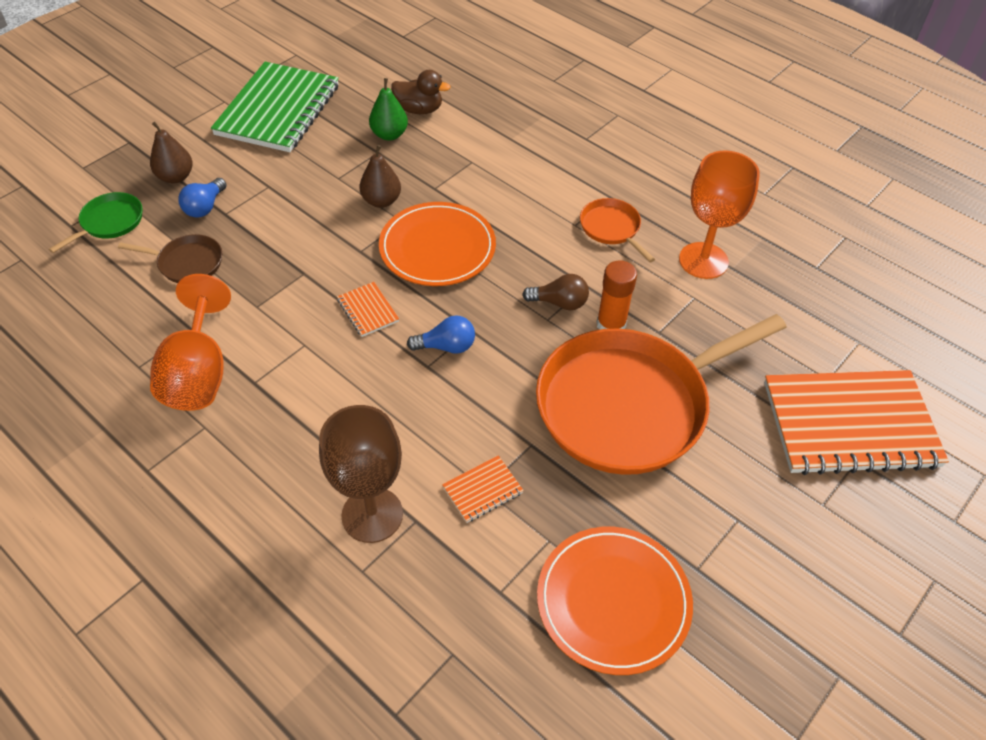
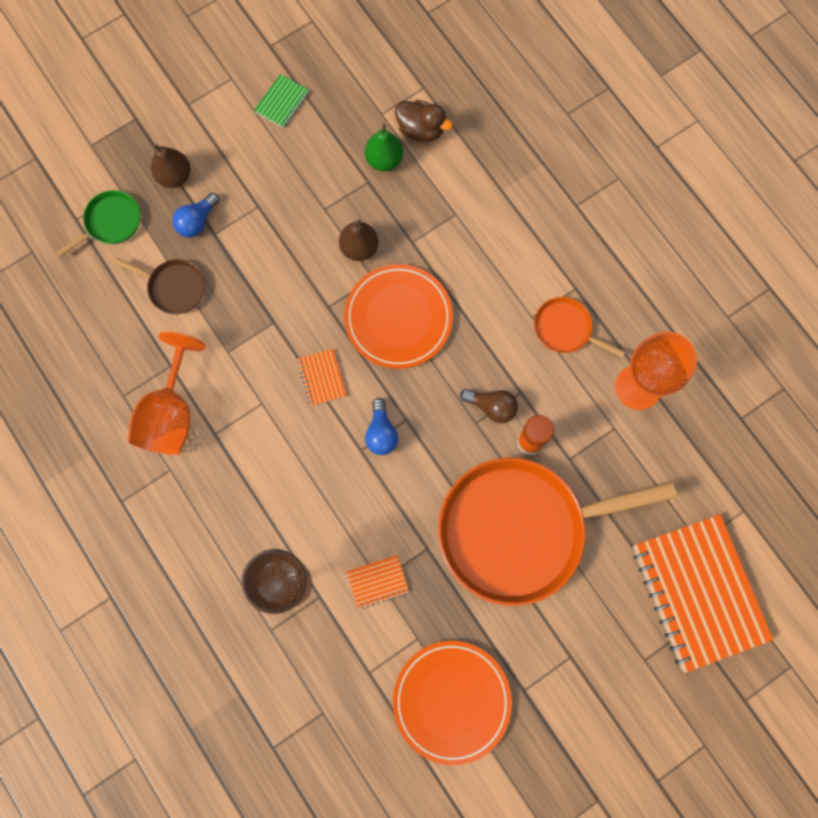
camera: 15 degrees right, 25 degrees up
(278, 110) = (282, 102): green notebook -> green notebook, size x0.41
(446, 346) = (381, 433): blue light bulb -> blue light bulb turned 75 degrees clockwise
(611, 228) = (565, 329): orange pan -> orange pan turned 45 degrees counterclockwise
(849, 424) = (699, 592): orange notebook -> orange notebook turned 60 degrees clockwise

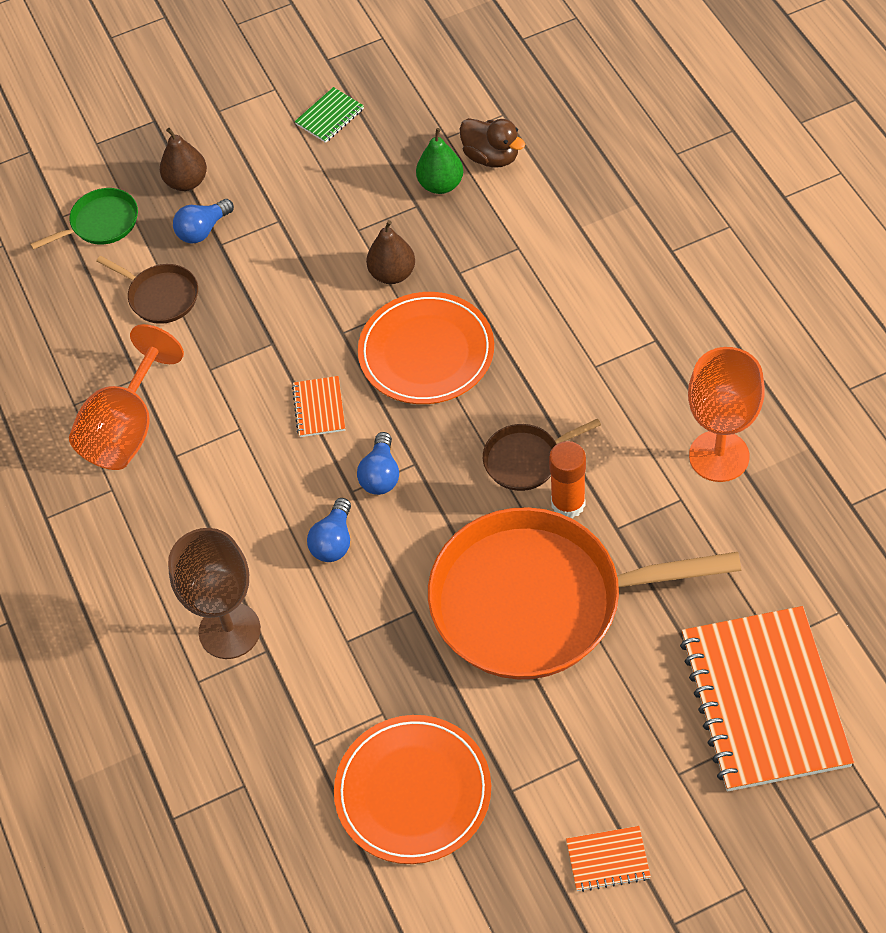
camera: 15 degrees right, 20 degrees down
(355, 495) = (334, 541): none -> blue light bulb
(378, 582) = (344, 641): orange notebook -> orange notebook (608, 860)
(491, 407) = (526, 460): brown light bulb -> brown pan
(565, 329) = (635, 383): orange pan -> none

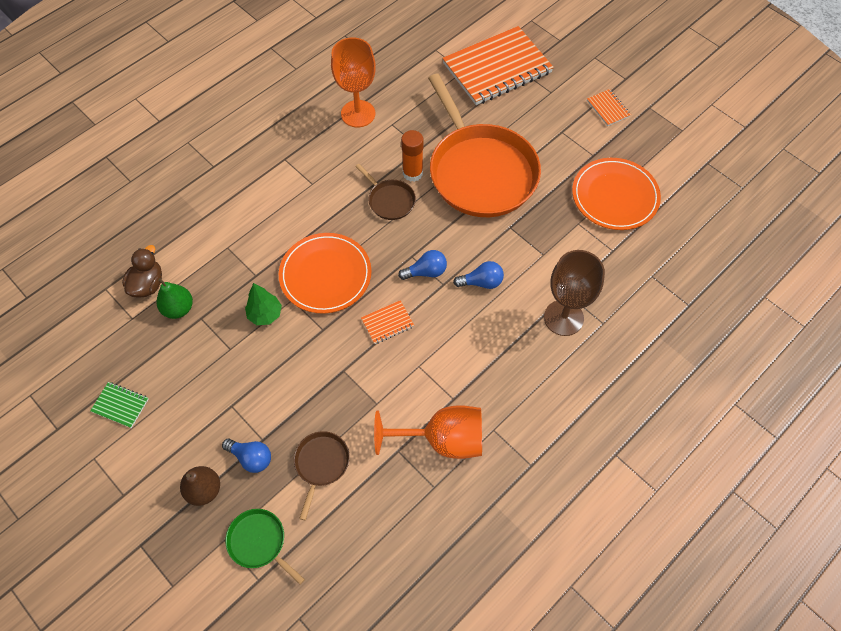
camera: 115 degrees left, 5 degrees up
(392, 274) = (265, 314): brown pear -> green tree

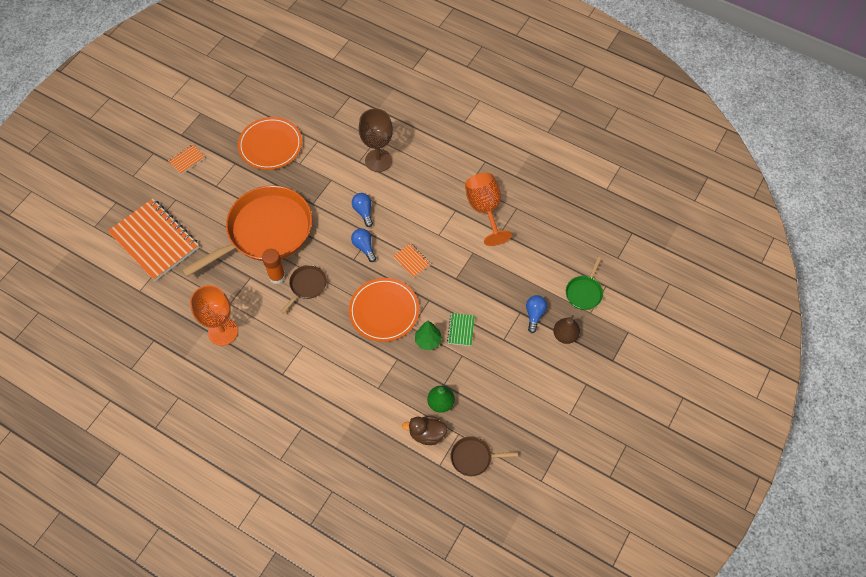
camera: 105 degrees left, 0 degrees up
(120, 405) = (527, 412): green notebook -> green notebook (461, 330)
(321, 464) = (524, 273): brown pan -> brown pan (473, 457)

